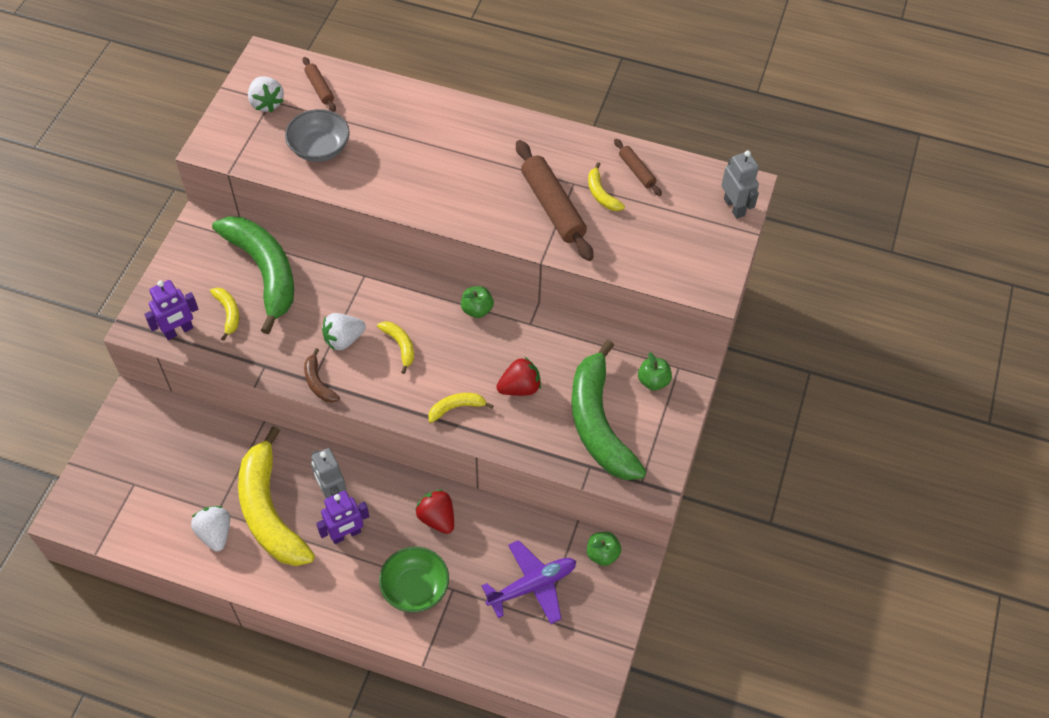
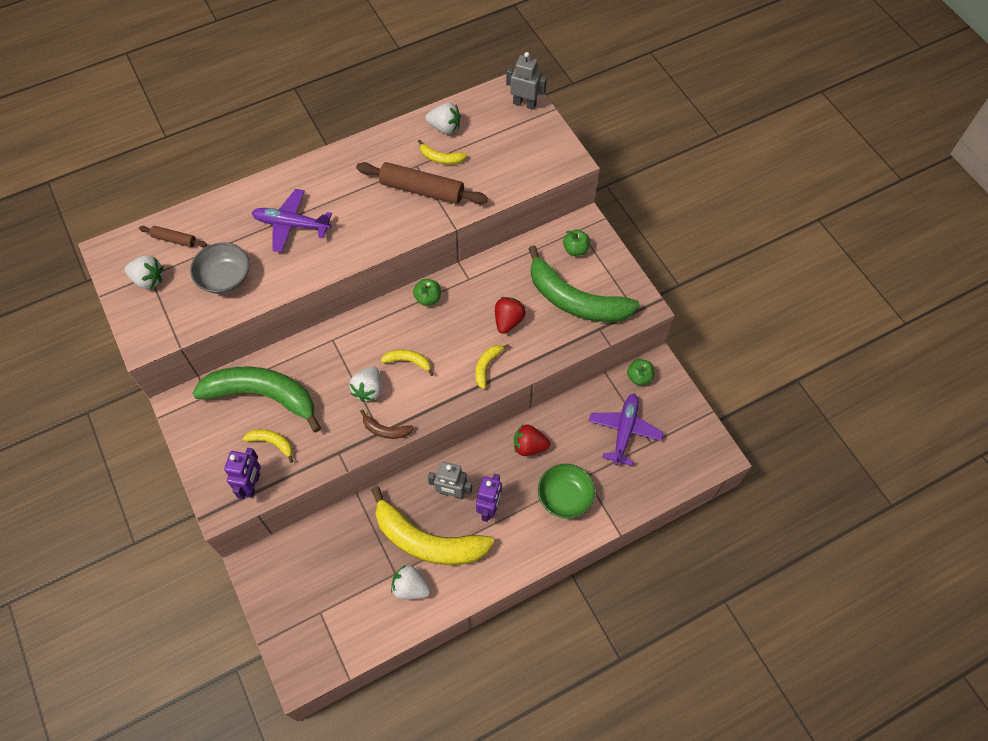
camera: 45 degrees left, 5 degrees up
(416, 148) = (291, 225): none -> purple plane
(636, 171) = (445, 128): brown rolling pin -> white strawberry

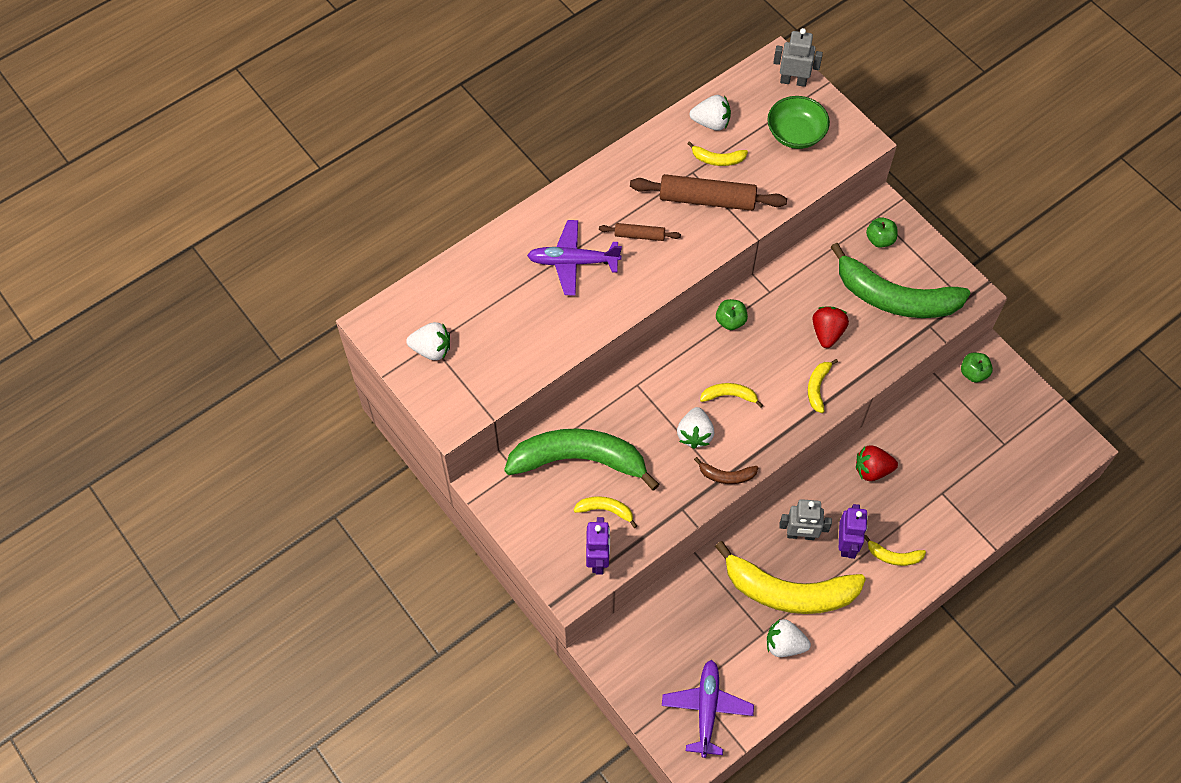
camera: 10 degrees left, 0 degrees up
(174, 240) = (445, 299): brown rolling pin -> brown rolling pin (639, 235)
(225, 278) = (518, 334): grey bowl -> none
(527, 525) = (893, 556): none -> yellow banana
(565, 497) = (925, 519): green bowl -> green bowl (795, 134)
(624, 431) = (972, 435): purple plane -> purple plane (707, 709)

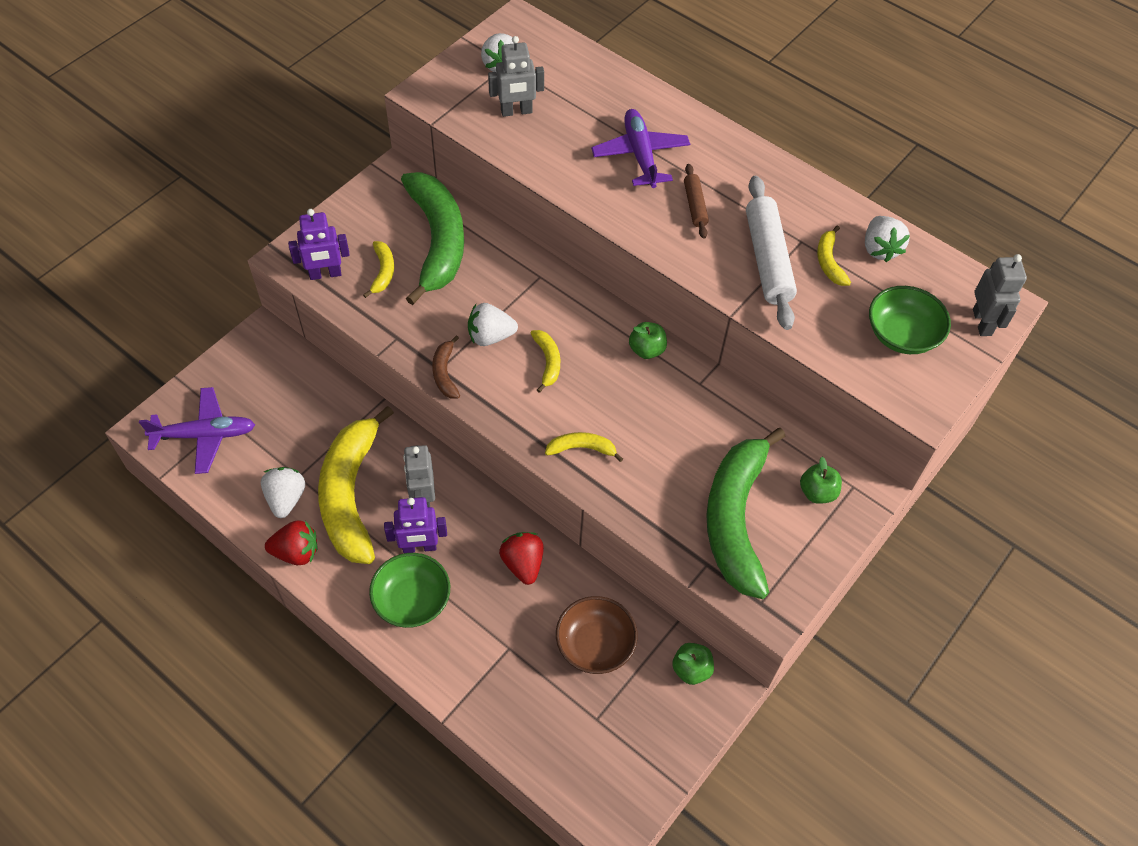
camera: 75 degrees right, 5 degrees down
(496, 347) = (516, 111): none -> grey robot
(707, 199) = (768, 259): brown rolling pin -> white rolling pin
(827, 333) = (661, 449): red strawberry -> red strawberry (296, 552)
(893, 556) = (412, 600): yellow banana -> green bowl
(946, 432) = (595, 644): none -> brown bowl

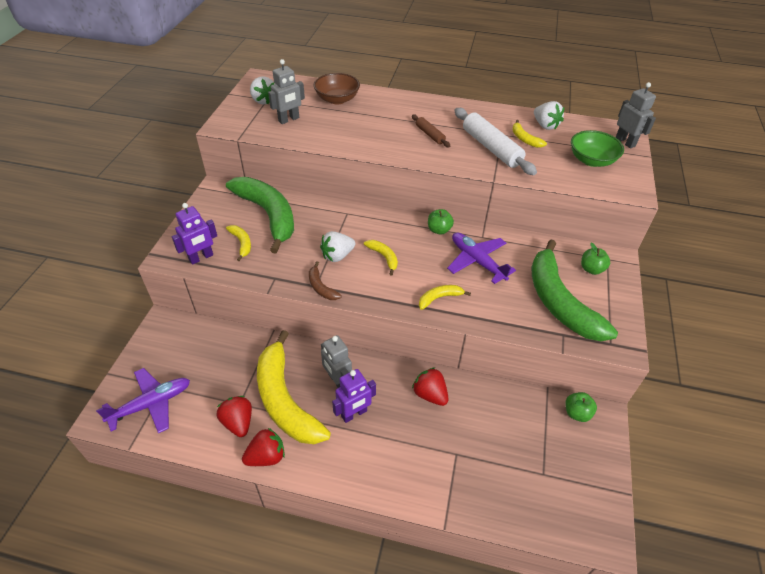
camera: 25 degrees left, 10 degrees down
(286, 498) = (238, 422): white strawberry -> red strawberry
(412, 600) = (371, 452): green bowl -> none
(595, 644) = (509, 425): brown bowl -> brown bowl (337, 99)
(640, 155) = (379, 120): purple plane -> purple plane (477, 261)

